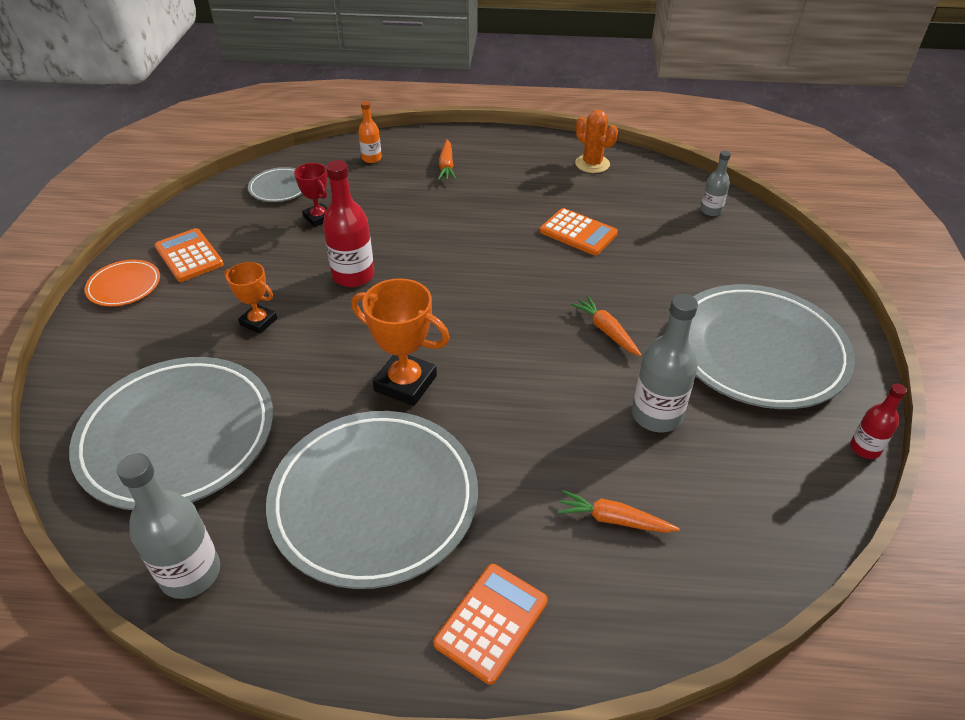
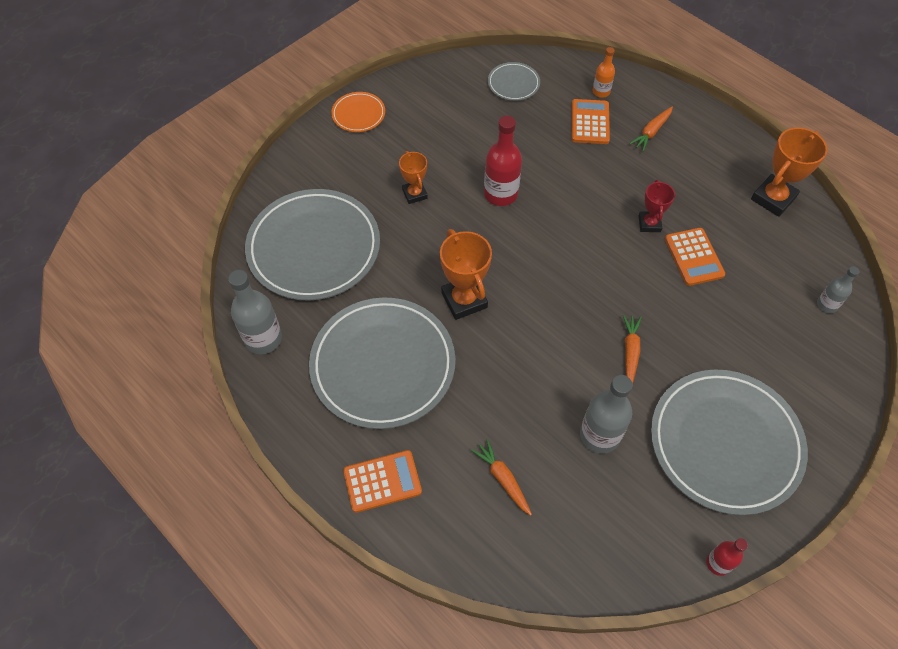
camera: 40 degrees right, 15 degrees up
(189, 256) = (412, 112): orange calculator -> orange calculator (590, 122)
(318, 218) = (518, 128): red trophy -> red trophy (649, 224)
(592, 164) = (773, 198): orange cactus -> orange trophy

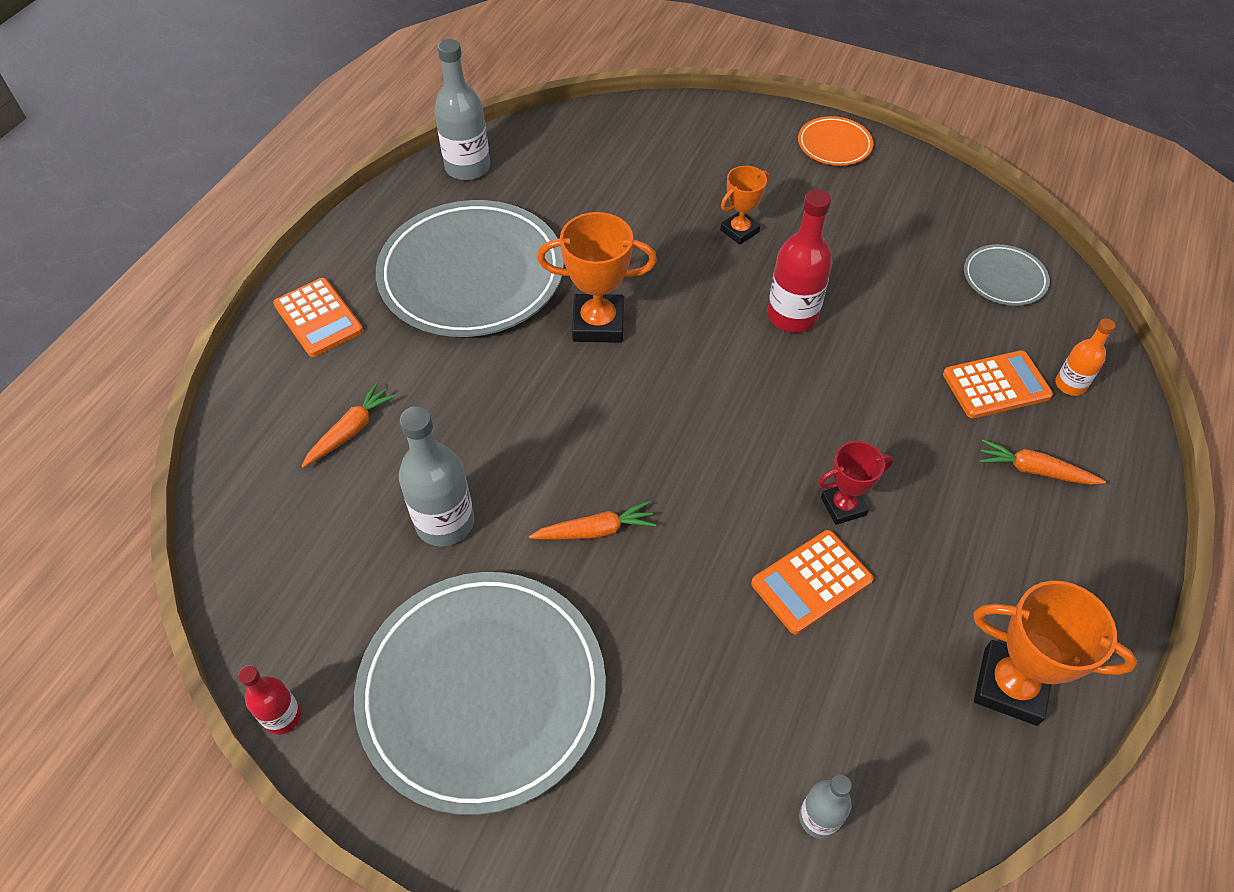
camera: 70 degrees right, 5 degrees down
(314, 248) = (608, 168): grey plate -> none
(464, 300) = (598, 324): orange trophy -> orange trophy turned 45 degrees clockwise

